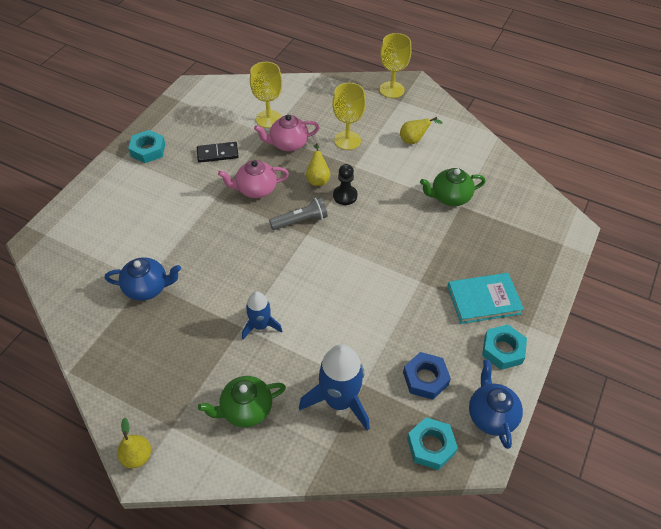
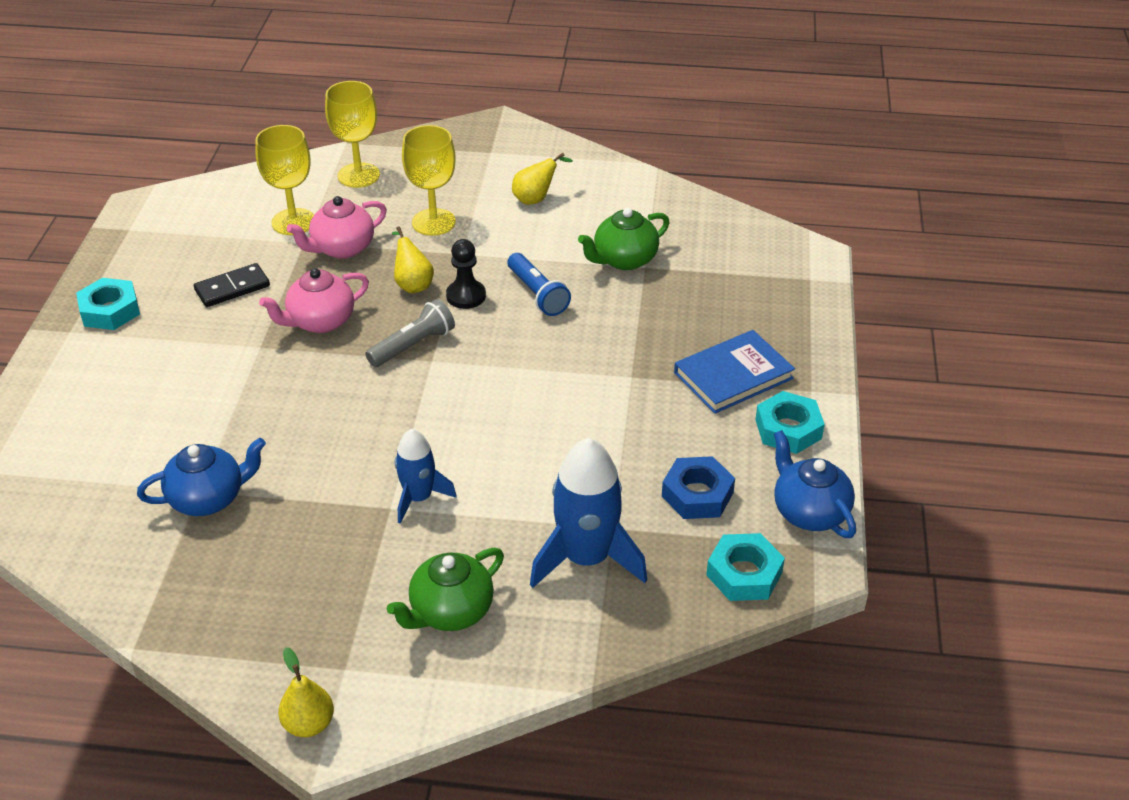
camera: 20 degrees left, 10 degrees down
(387, 207) = (537, 294): none -> blue flashlight
(391, 90) = (470, 140): yellow goblet -> yellow goblet (358, 175)
(483, 300) = (733, 376): turquoise book -> blue book

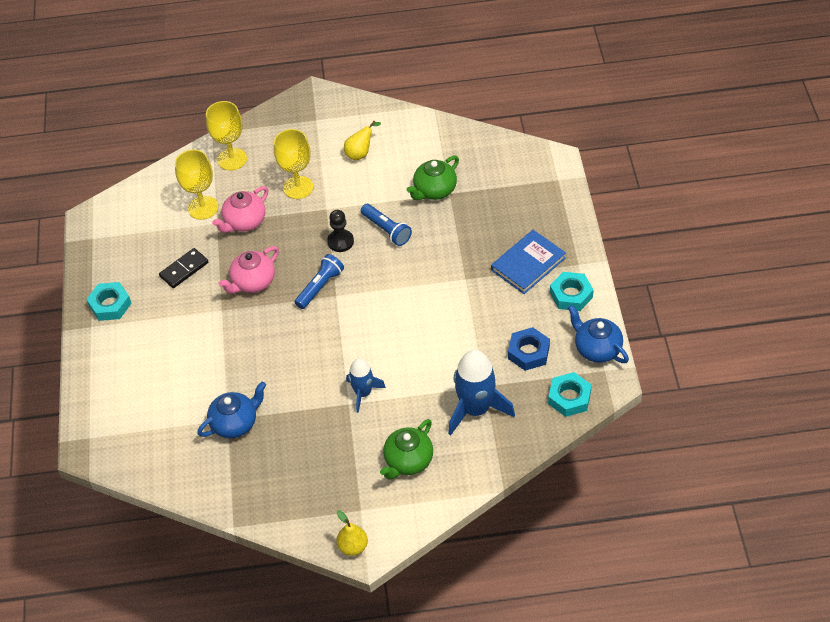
camera: 10 degrees left, 10 degrees up
(412, 284) = (302, 240): yellow pear -> none
(413, 345) = (320, 287): grey flashlight -> blue flashlight

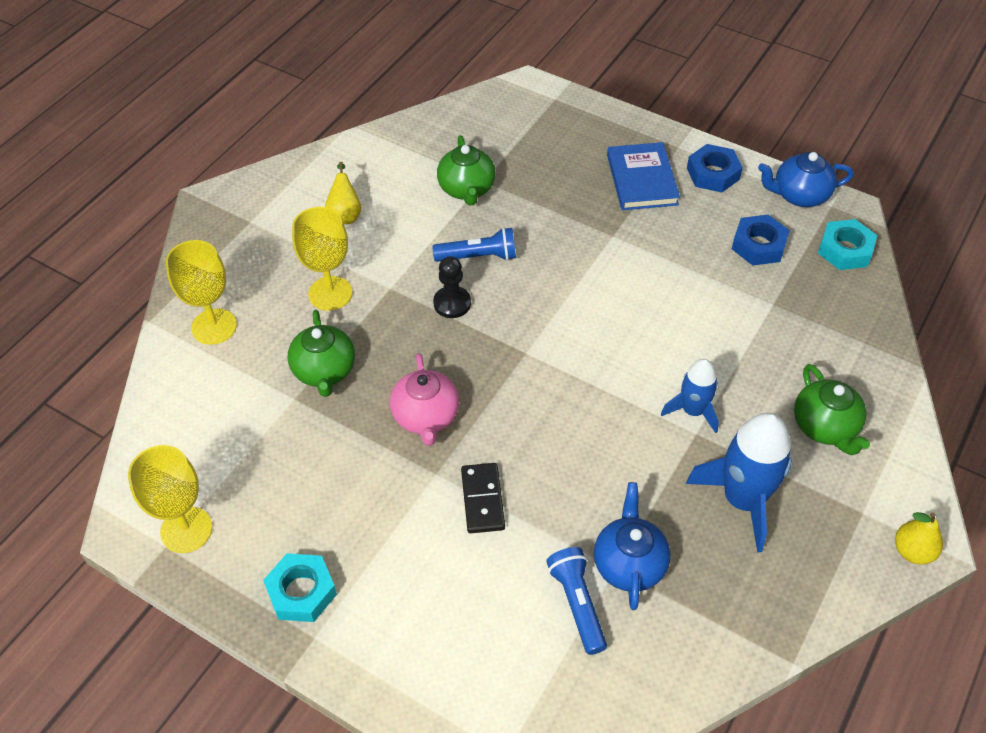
camera: 55 degrees left, 0 degrees up
(184, 269) = (331, 475): black domino -> black domino (483, 499)
(203, 208) = (255, 398): yellow goblet -> yellow goblet (186, 530)
(244, 222) = (324, 371): pink teapot -> green teapot
(320, 287) = (499, 359): blue flashlight -> blue flashlight (577, 604)
(475, 409) = (799, 329): blue rocket -> blue rocket (743, 500)
(571, 295) = (713, 173): turquoise nut -> blue nut

